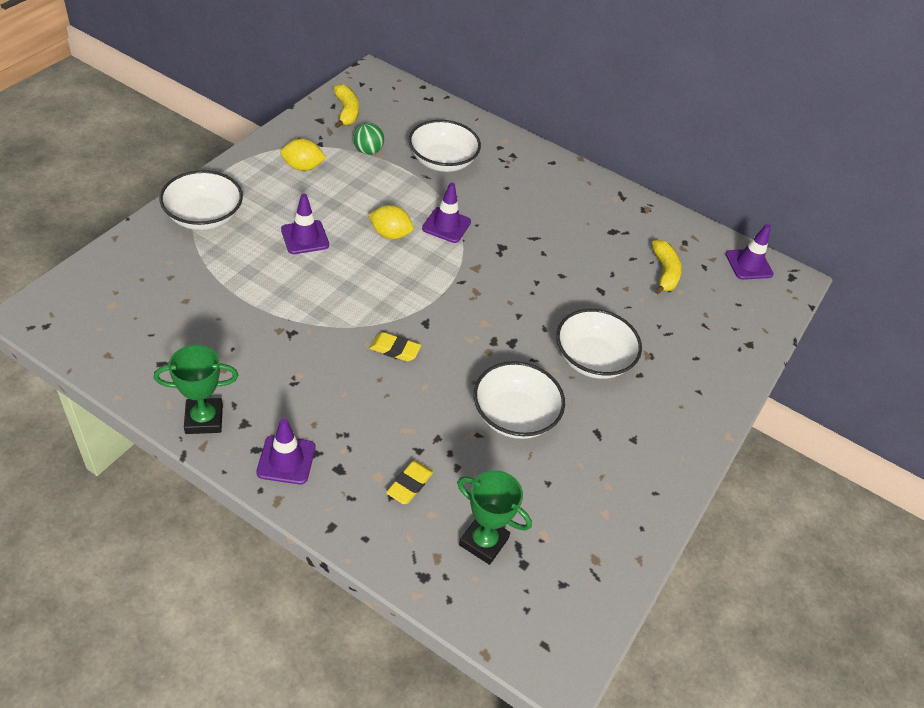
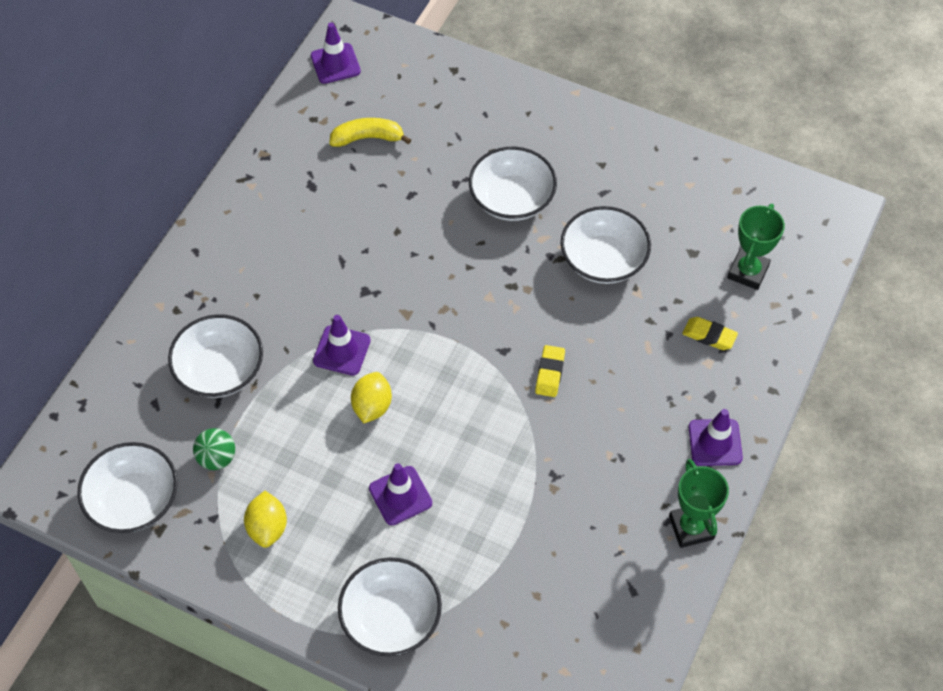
camera: 90 degrees left, 10 degrees up
(346, 112) = (134, 500): yellow banana -> white bowl

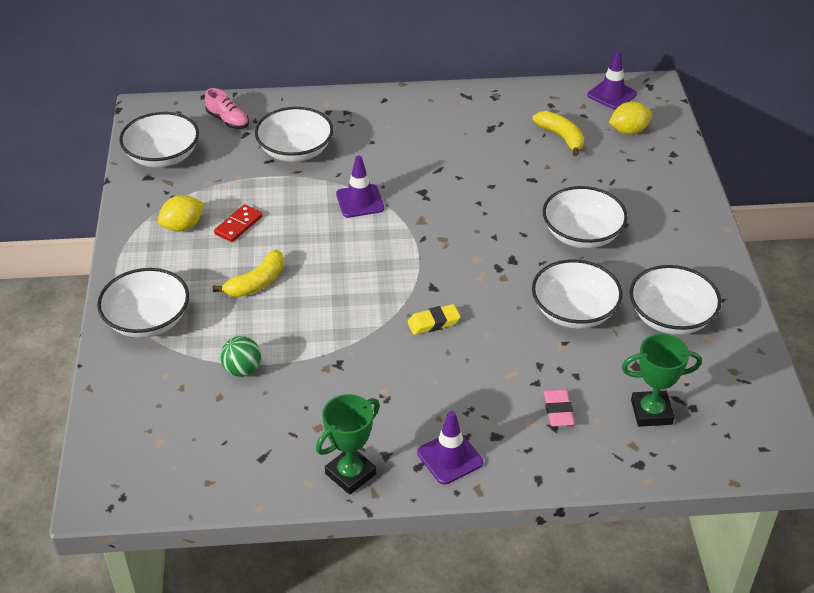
camera: 60 degrees right, 15 degrees down
(118, 410) = (228, 120): none -> pink shoe
(217, 458) = (223, 179): green ball -> green ball (242, 370)
(302, 475) = (238, 225): none -> red domino
(372, 406) = (323, 236): yellow lemon -> yellow lemon (628, 131)
(400, 495) = (256, 283): purple traffic cone -> yellow banana
(653, 196) = (670, 317): none -> white bowl
(709, 336) = (558, 411): yellow eraser -> pink eraser

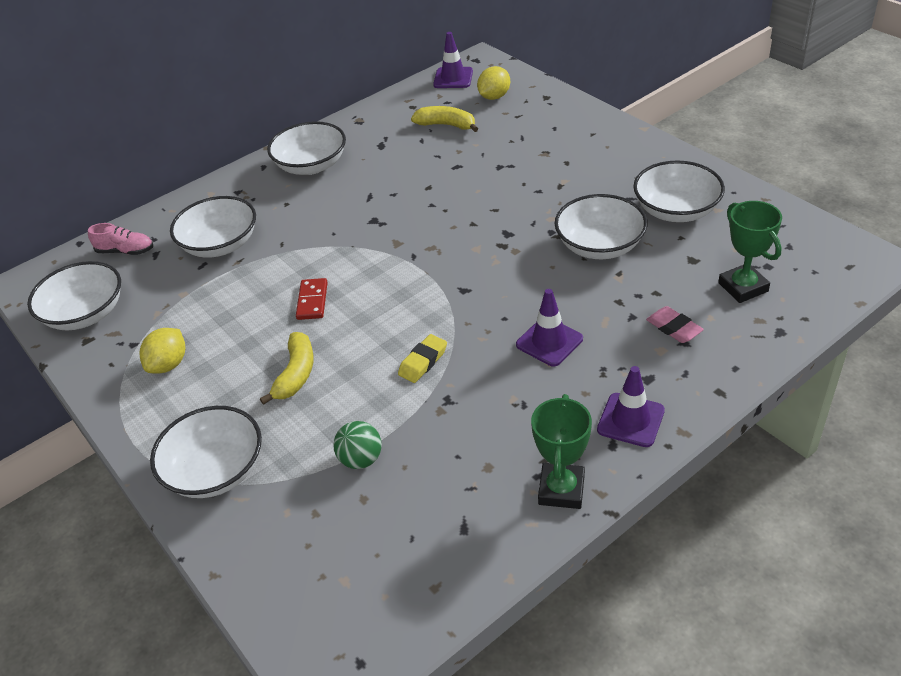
camera: 30 degrees left, 0 degrees up
(238, 225) = (226, 334): red domino -> red domino (312, 301)
(360, 201) = (325, 255): purple traffic cone -> purple traffic cone (549, 342)
(433, 322) = (495, 317): yellow eraser -> yellow eraser (423, 362)
(582, 234) = (541, 186): white bowl -> white bowl (311, 165)
(651, 412) = (743, 287): green trophy -> green trophy turned 75 degrees counterclockwise

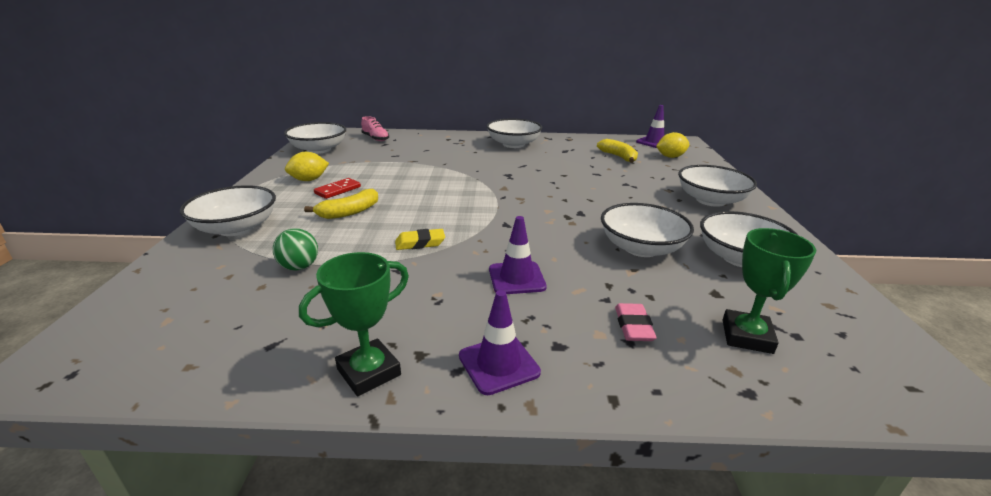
camera: 35 degrees right, 15 degrees down
(220, 244) = (417, 152): white bowl -> white bowl (710, 200)
(312, 301) = (415, 189): red domino -> red domino (337, 190)

